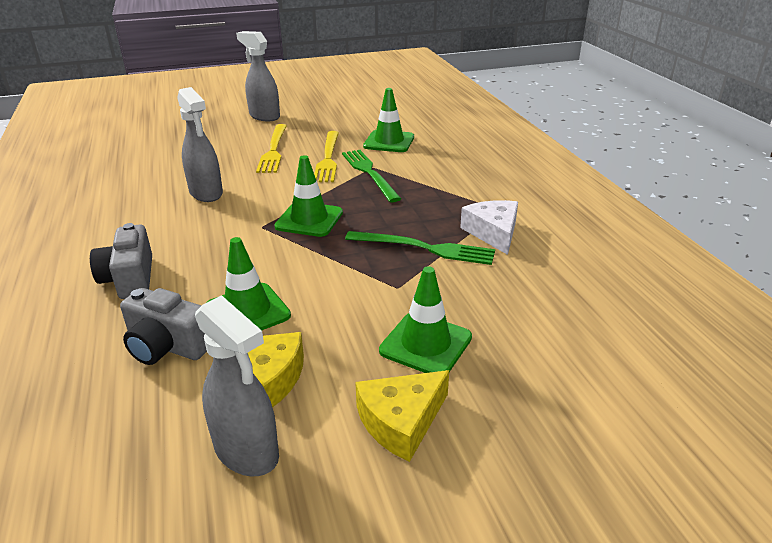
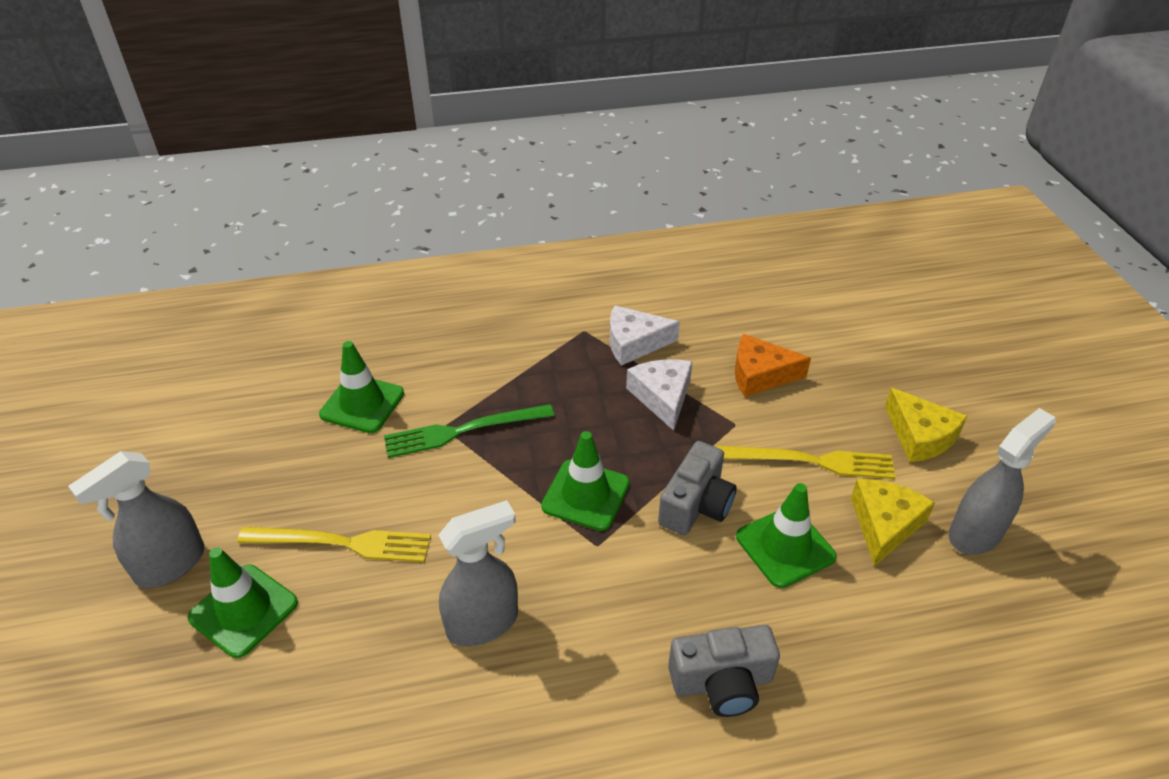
camera: 85 degrees left, 10 degrees up
(168, 346) = (852, 614): grey camera -> grey camera (696, 505)
(328, 158) = (399, 474): yellow fork -> yellow fork (811, 461)
(425, 248) = (662, 397): green fork -> white cheese
(425, 344) = (823, 412): green traffic cone -> green traffic cone (243, 610)
(473, 303) = (760, 375): none -> orange cheese

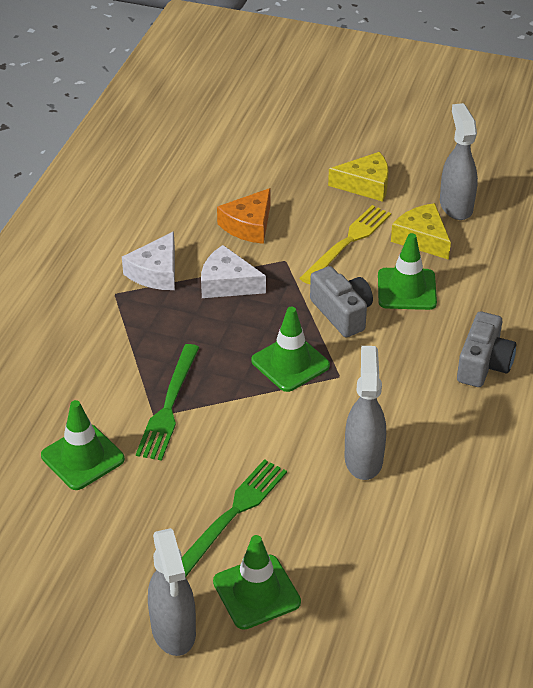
camera: 60 degrees left, 0 degrees up
(342, 543) = (232, 514): yellow fork -> green fork

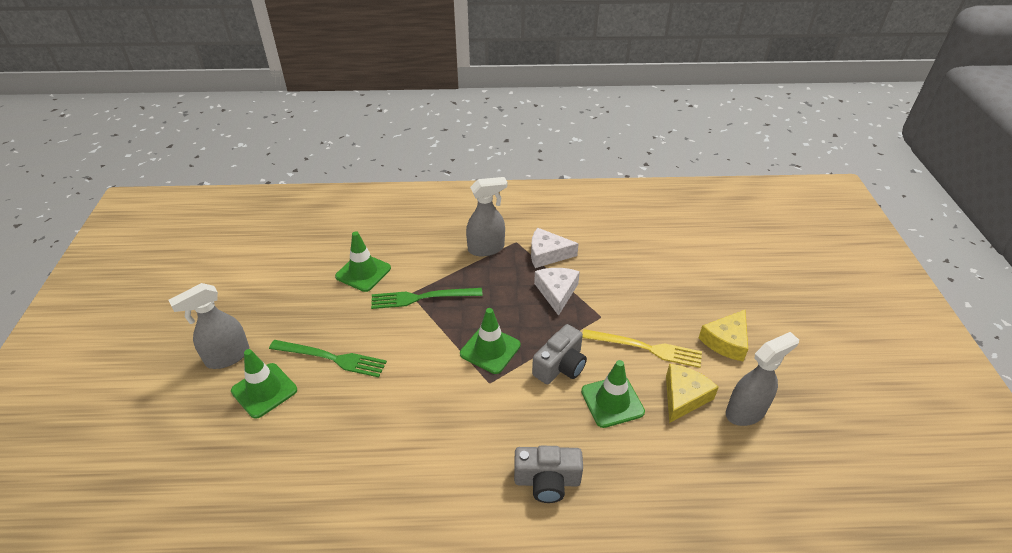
camera: 70 degrees right, 0 degrees up
(248, 225) = (627, 286): orange cheese -> none
(363, 459) = (406, 420): grey spray bottle -> grey spray bottle (486, 248)
(365, 185) = (726, 341): yellow cheese -> yellow cheese turned 60 degrees clockwise

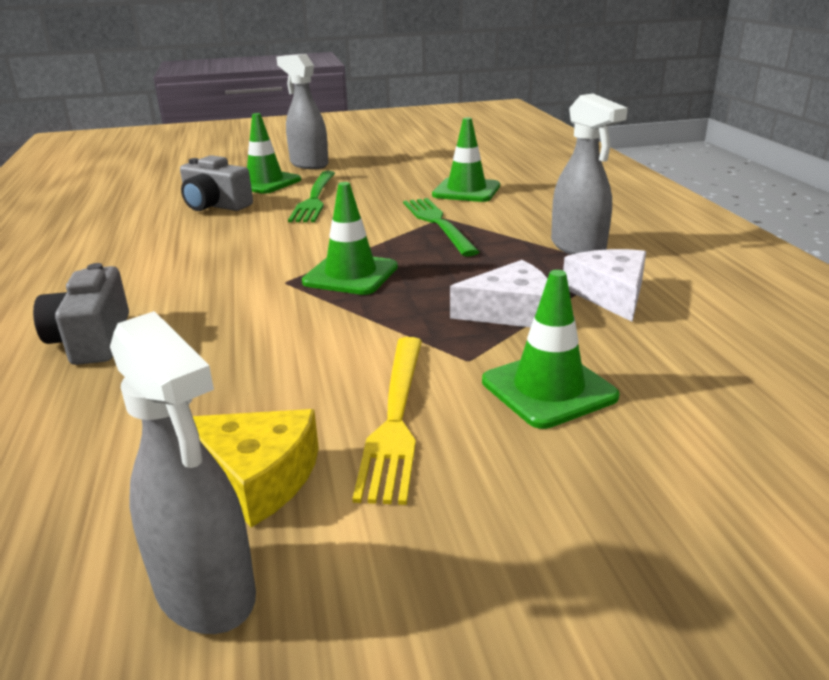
camera: 80 degrees right, 15 degrees down
(560, 366) = (326, 330): grey camera -> grey camera (215, 205)
(612, 401) = (245, 385): green traffic cone -> green traffic cone (548, 389)
(726, 341) = (463, 554): yellow cheese -> none

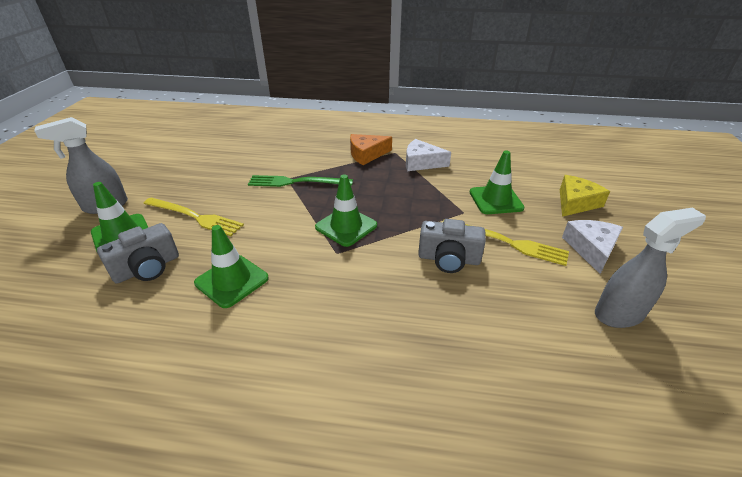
camera: 70 degrees left, 10 degrees up
(92, 340) = (371, 353): grey camera -> grey camera (449, 259)
(257, 477) = (545, 290): yellow cheese -> yellow cheese (575, 203)
(314, 198) = (195, 217): green fork -> yellow fork
(466, 191) = (252, 160): green traffic cone -> green traffic cone (232, 280)
(510, 311) = (423, 190): white cheese -> white cheese (591, 249)
(578, 247) = (366, 154): grey spray bottle -> orange cheese

